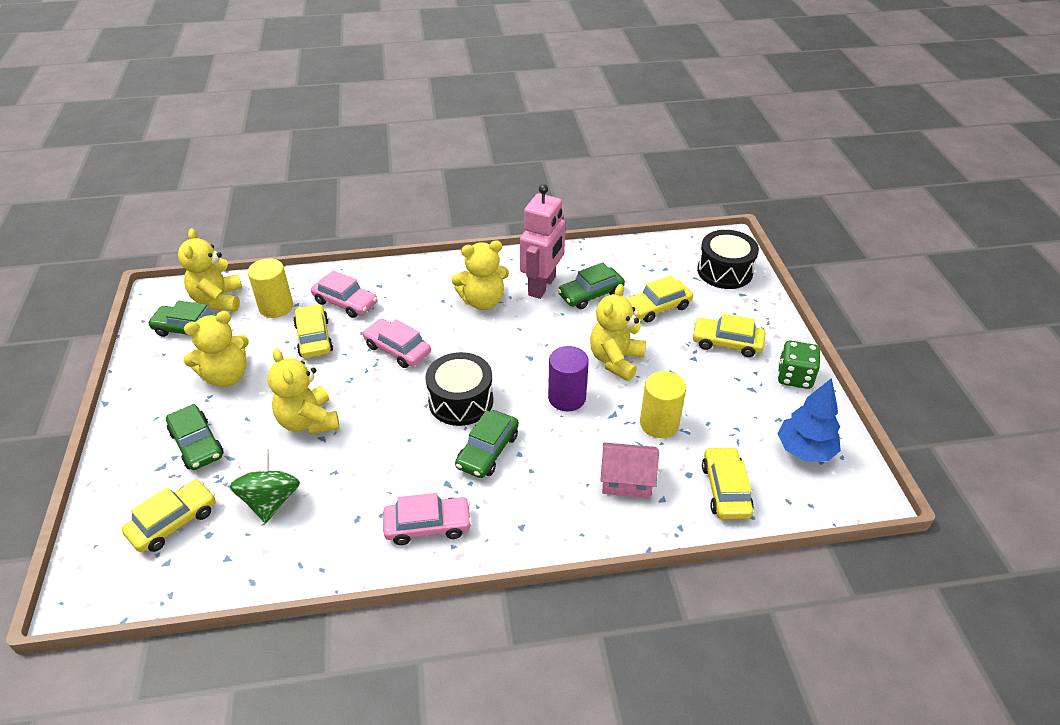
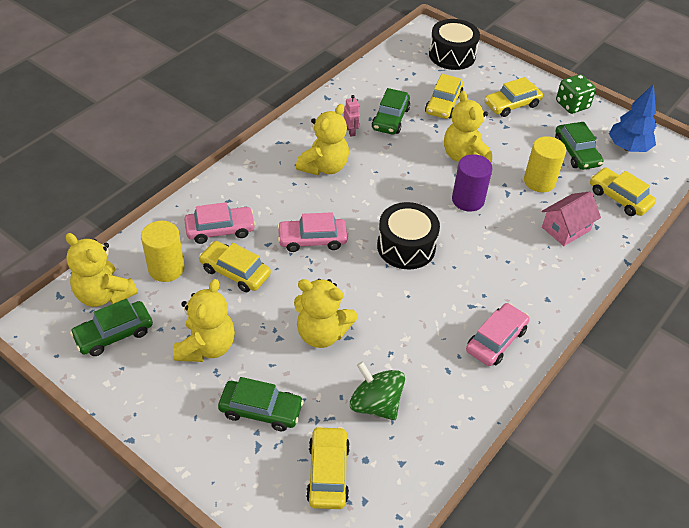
camera: 45 degrees left, 5 degrees up
(488, 451) = (467, 267): green car -> green car (576, 152)
(542, 286) = (351, 131): pink robot -> pink robot, size x0.42

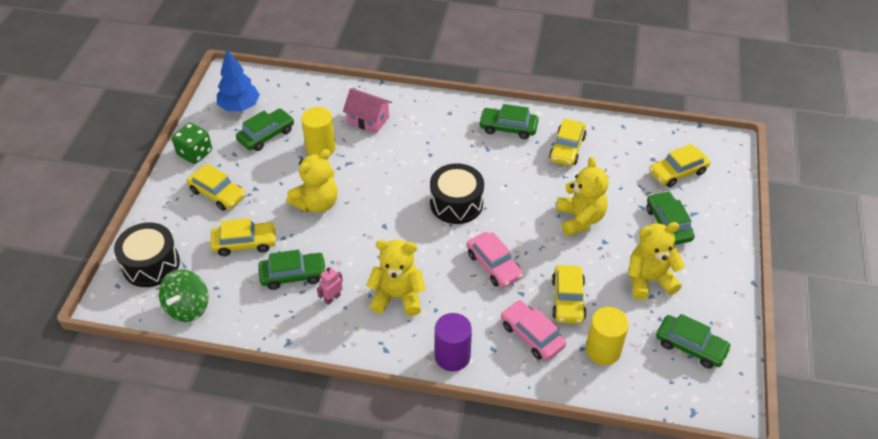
camera: 115 degrees left, 0 degrees up
(104, 294) = (664, 378): yellow teddy bear -> none
(375, 404) = (610, 168): green spinning top -> green spinning top (188, 307)
(468, 200) = (374, 184): purple cylinder -> purple cylinder (452, 356)
(496, 340) = (508, 128): pink car -> green car
(619, 198) = (310, 99): yellow car -> yellow car (567, 148)

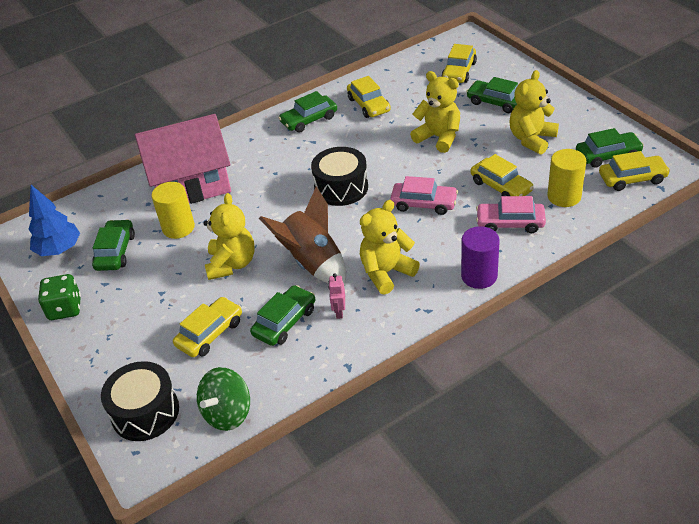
camera: 40 degrees left, 5 degrees down
(188, 307) = (227, 413): green spinning top -> green spinning top turned 60 degrees clockwise
(217, 193) = (132, 319): yellow car -> yellow car (632, 178)
(364, 246) = (312, 262): none -> brown rocket
(368, 120) = (191, 184): pink house -> pink house, size x1.96

